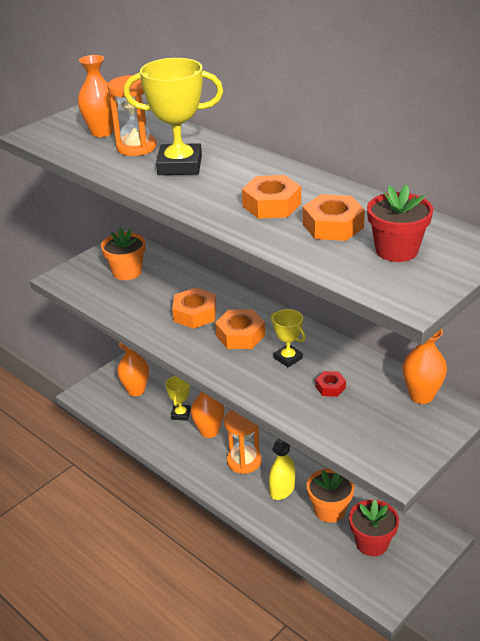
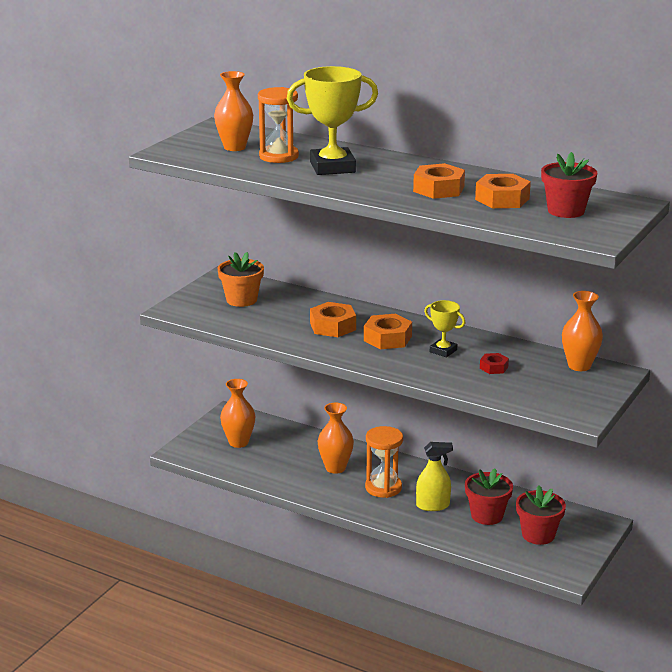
camera: 15 degrees left, 10 degrees down
(181, 414) = (298, 457): yellow trophy -> none
(282, 490) = (432, 505): yellow spray bottle -> yellow spray bottle turned 60 degrees clockwise
(329, 510) = (487, 515): orange flower pot -> red flower pot

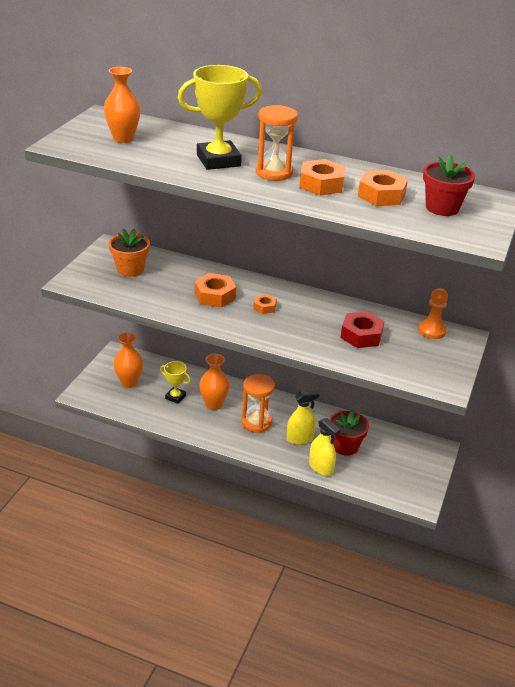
camera: 10 degrees left, 10 degrees up
(279, 156) = (166, 148): orange hourglass -> orange hourglass (274, 172)
(387, 338) = (264, 307): orange nut -> orange nut, size x0.57
(443, 351) = (314, 319): yellow trophy -> yellow trophy (175, 397)
(452, 534) = (321, 467): none -> yellow spray bottle
(493, 367) = (361, 335): red nut -> red nut, size x1.77
(538, 535) = (390, 463): red flower pot -> none
(579, 366) = (432, 330): orange vase -> orange pawn

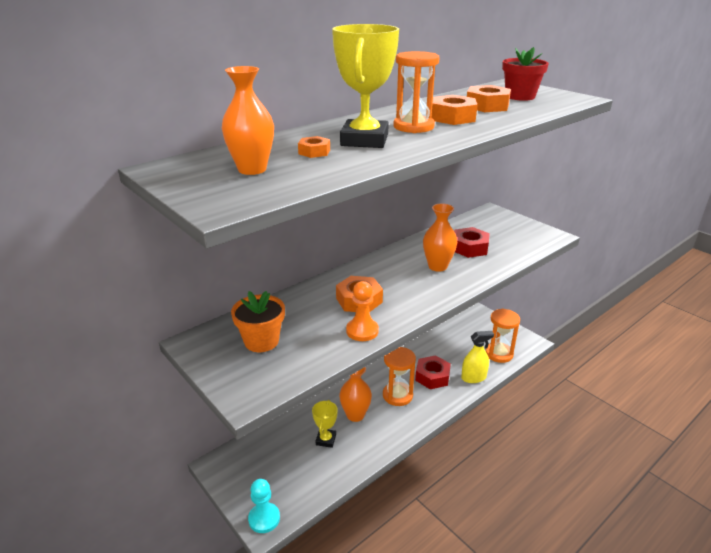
camera: 60 degrees left, 5 degrees down
(85, 392) = (264, 519): none -> turquoise pawn
(129, 382) = (276, 471): orange vase -> orange vase (437, 266)
(175, 397) = (326, 440): yellow trophy -> yellow trophy turned 45 degrees counterclockwise
(264, 307) = (398, 279): orange nut -> orange nut (314, 152)
(299, 438) = (432, 376): yellow spray bottle -> red nut
(345, 446) = (454, 355): red flower pot -> none
(375, 479) = (499, 354): none -> orange hourglass
(432, 330) = (478, 220): orange pawn -> orange pawn (362, 331)

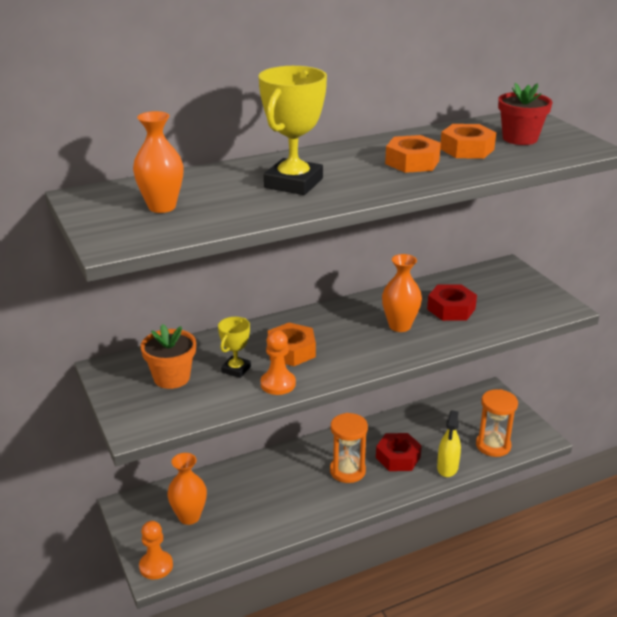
camera: 15 degrees right, 0 degrees up
(264, 519) = (156, 566): turquoise pawn -> orange pawn
(314, 152) = (233, 192): orange nut -> none
(326, 440) = (248, 502): yellow trophy -> yellow trophy (236, 369)
(355, 415) = (290, 483): orange vase -> orange vase (189, 517)
(413, 127) = (358, 171): orange hourglass -> none
(473, 377) = (447, 467): yellow spray bottle -> yellow spray bottle turned 105 degrees clockwise

